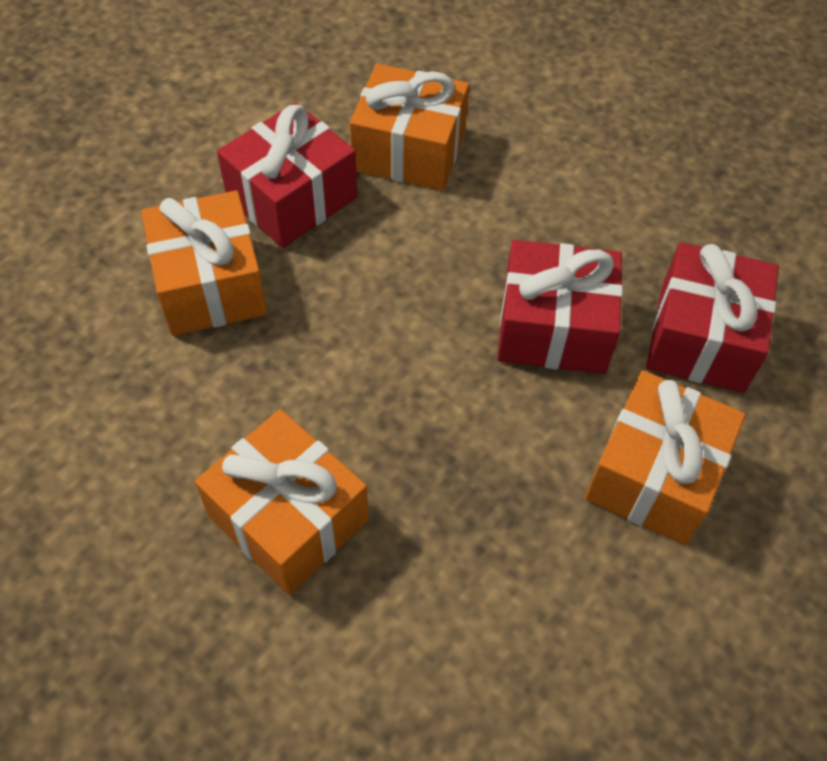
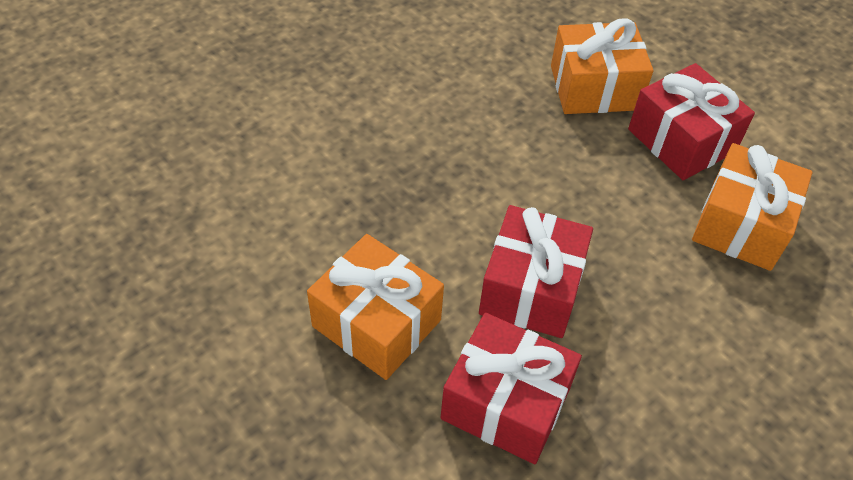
camera: 100 degrees right, 5 degrees down
(288, 518) = (397, 108): orange gift -> none

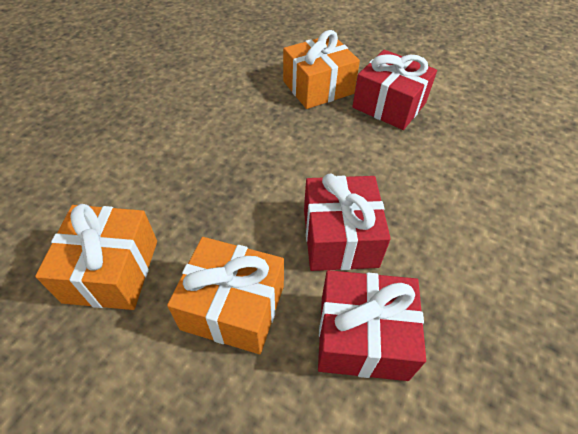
camera: 20 degrees left, 0 degrees up
(741, 224) = (453, 147): orange gift -> orange gift (112, 270)

